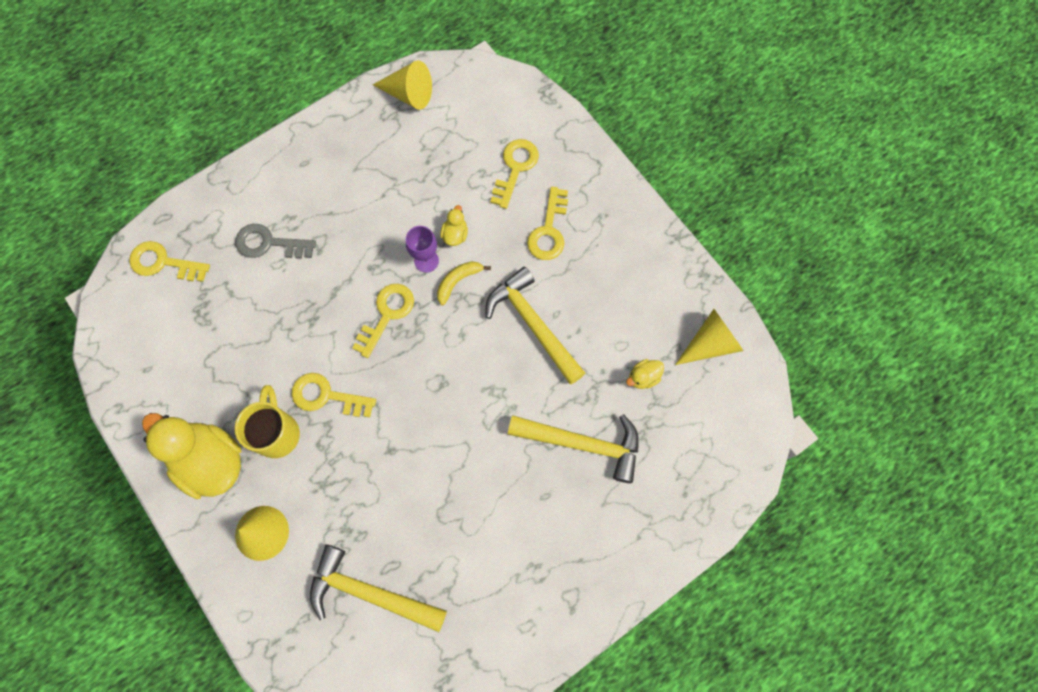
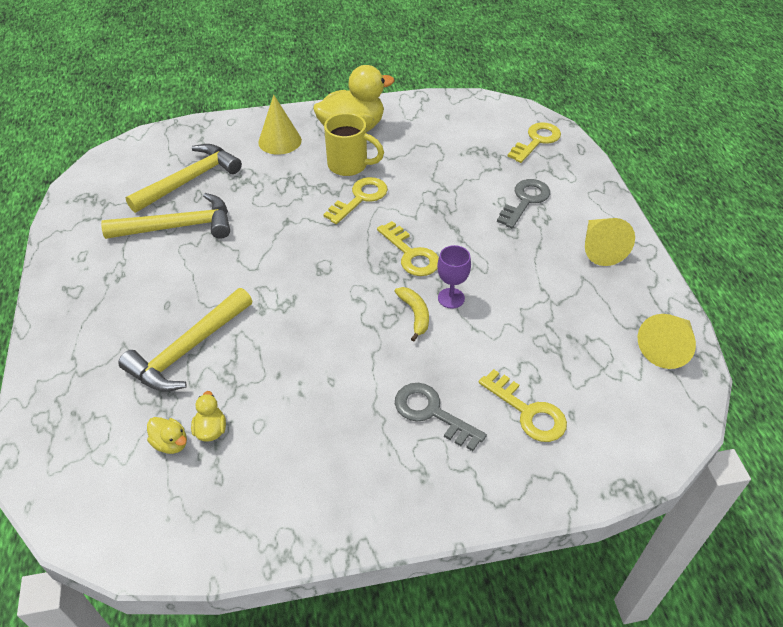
camera: 115 degrees right, 25 degrees down
(455, 234) = (469, 329): yellow duck -> yellow duck (171, 443)
(533, 324) = (332, 357): yellow hammer -> yellow hammer (178, 226)
(549, 230) = (432, 413): yellow key -> grey key
(710, 343) = (198, 517): yellow cone -> yellow cone (600, 248)

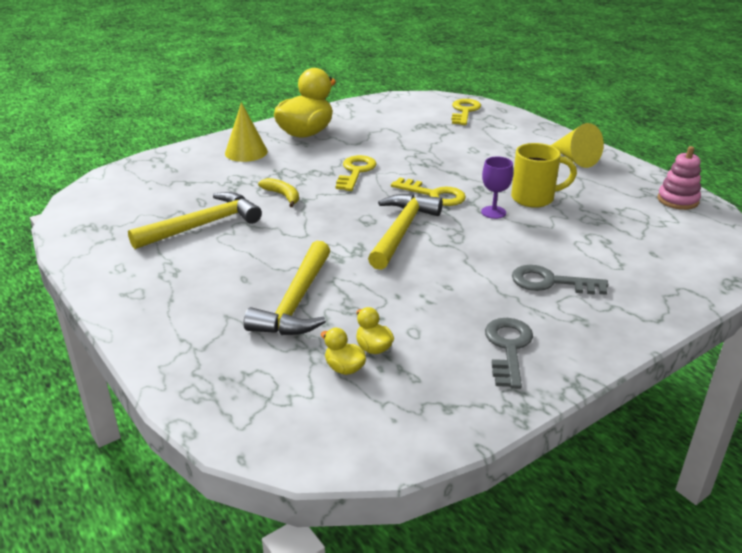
camera: 25 degrees left, 15 degrees down
(171, 443) = (344, 368): yellow duck -> yellow duck turned 150 degrees counterclockwise
(190, 180) = (183, 193): yellow hammer -> yellow hammer (401, 231)
(349, 165) = (325, 154): yellow mug -> yellow mug (534, 198)
(415, 314) = (475, 229): yellow banana -> yellow banana (283, 196)
(525, 201) = (491, 145): grey key -> grey key (508, 348)
(528, 412) = (621, 261): yellow key -> none
(666, 348) = (678, 200): yellow cone -> pink stacking toy

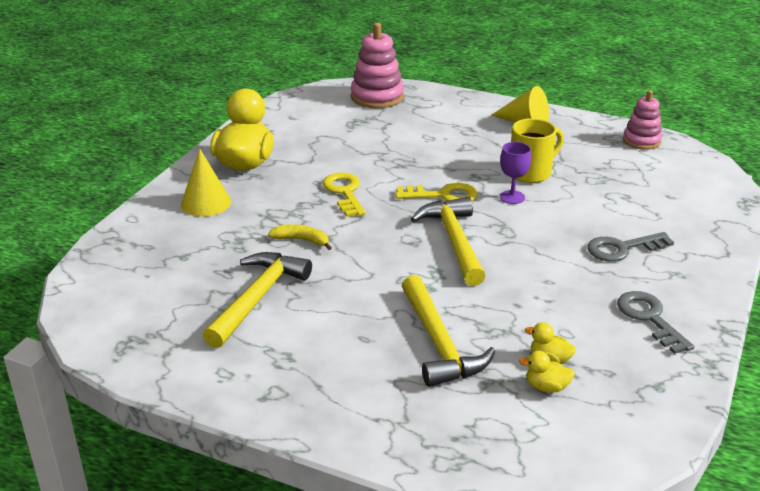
camera: 30 degrees left, 0 degrees up
(464, 111) = (377, 97): yellow key -> pink stacking toy

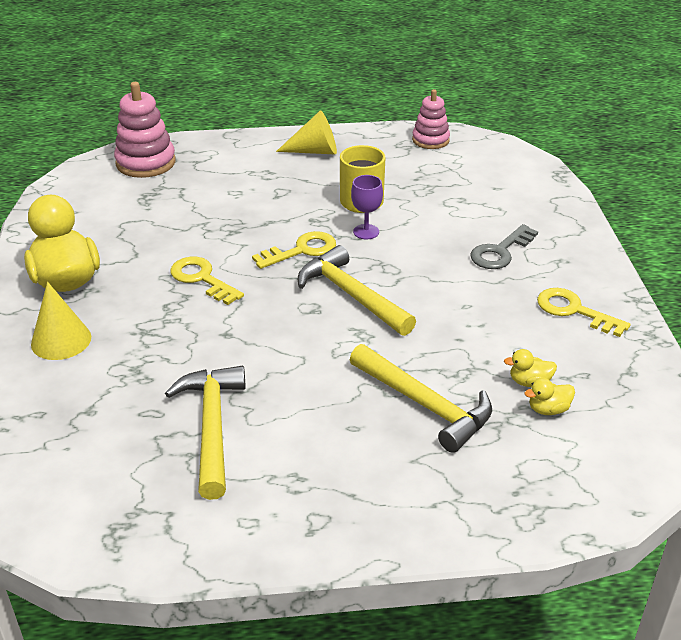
camera: 30 degrees left, 5 degrees up
(302, 240) = (203, 346): yellow banana -> none
(650, 318) = (574, 311): grey key -> yellow key

